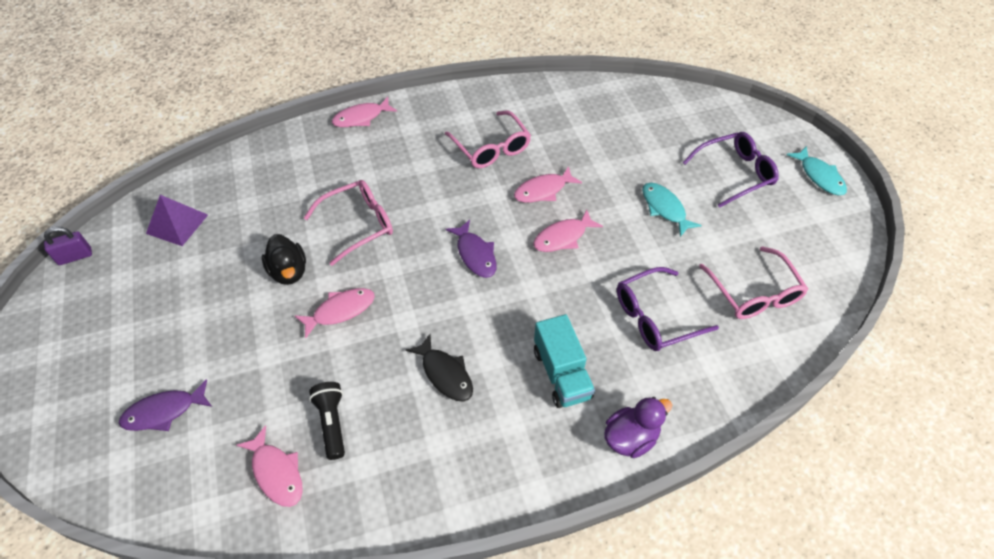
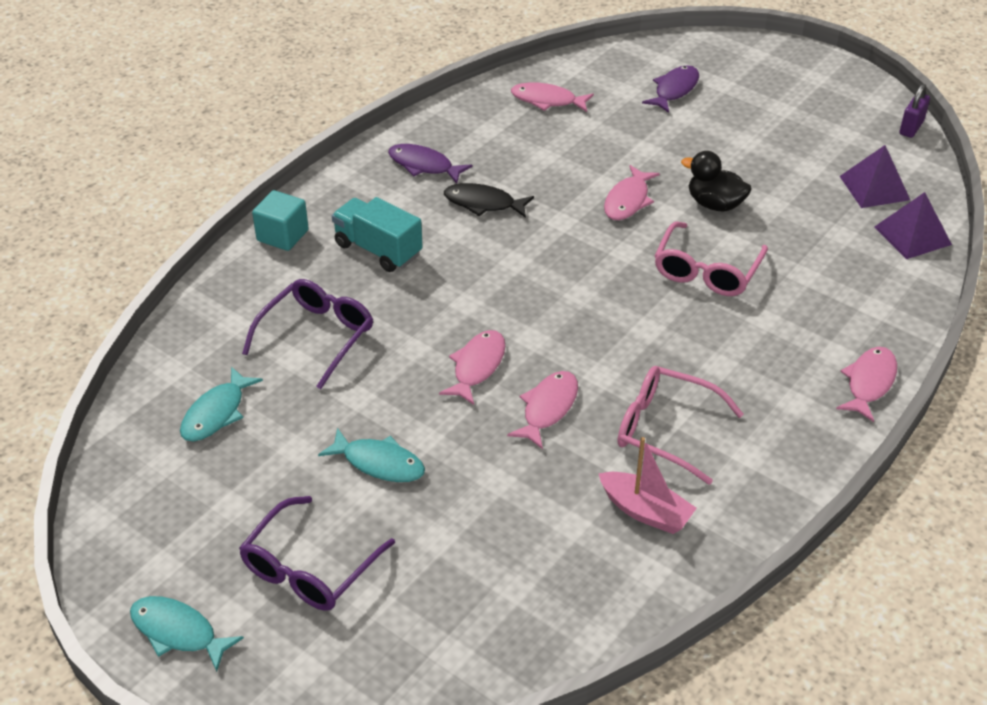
camera: 145 degrees right, 10 degrees down
(211, 179) = (912, 235): none -> purple pyramid
(332, 423) = (541, 138): black flashlight -> none
(475, 254) = (555, 303): purple fish -> purple fish (424, 165)
(542, 118) = (645, 511): none -> pink boat
(630, 438) = (282, 235): purple duck -> turquoise cube
(753, 293) = (216, 413): pink glasses -> turquoise fish

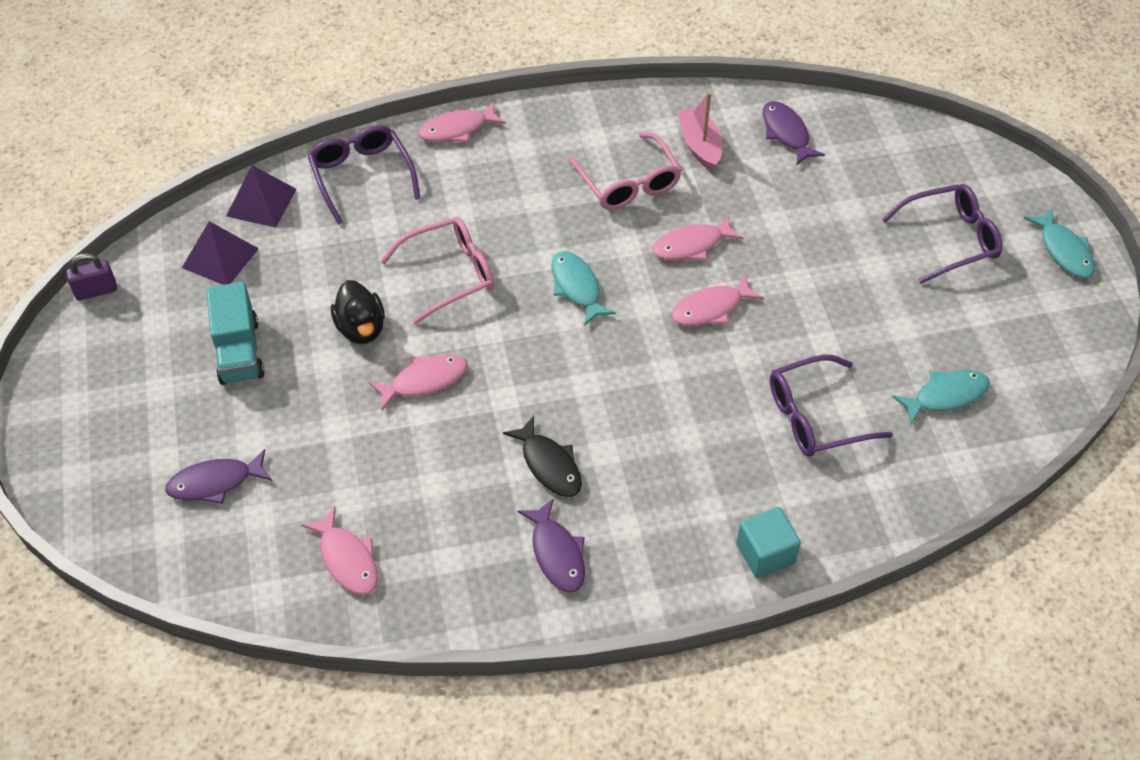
camera: 140 degrees left, 10 degrees up
(378, 250) = (691, 475): turquoise truck -> turquoise truck (239, 351)
(379, 463) = (848, 280): turquoise fish -> turquoise fish (577, 287)
(577, 585) = (786, 133): none -> purple fish
(876, 297) = (362, 177): none -> purple glasses

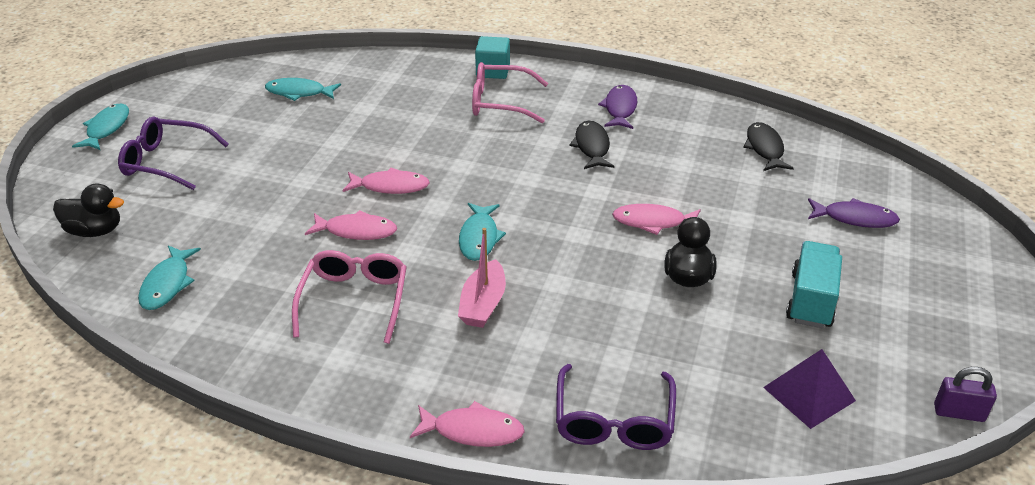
camera: 150 degrees left, 15 degrees down
(261, 202) = (743, 438): purple pyramid -> none
(347, 559) = (765, 148): pink fish -> black fish
(449, 275) = (582, 289): pink glasses -> pink glasses (501, 102)
(700, 145) = (254, 306): pink boat -> pink boat (483, 304)
(786, 133) = (167, 284): purple fish -> turquoise fish
(816, 416) = (391, 110): purple glasses -> none
(906, 148) = (95, 231): none -> black duck

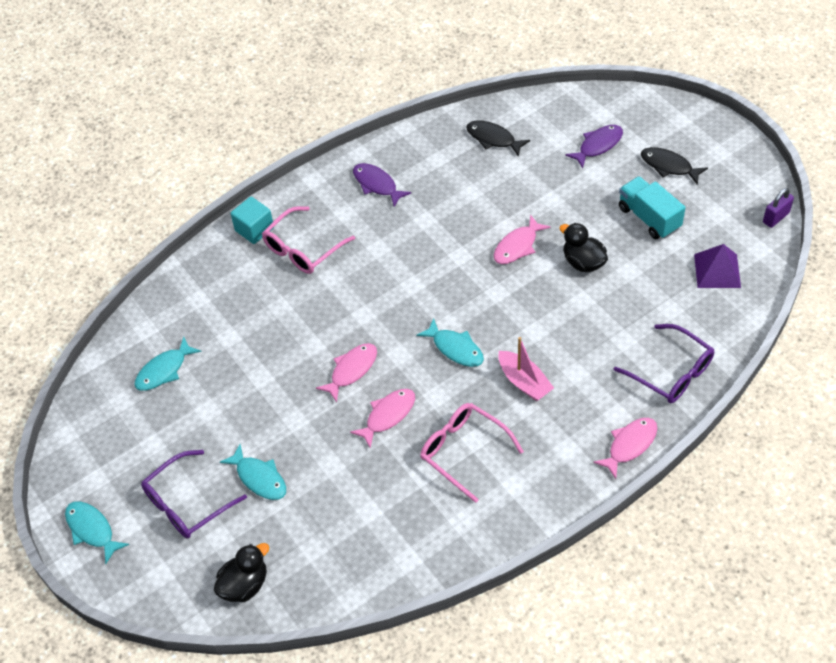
camera: 50 degrees left, 15 degrees up
(167, 284) = (354, 558): turquoise fish -> turquoise fish (259, 478)
(592, 147) = (408, 228): black fish -> black fish (669, 166)

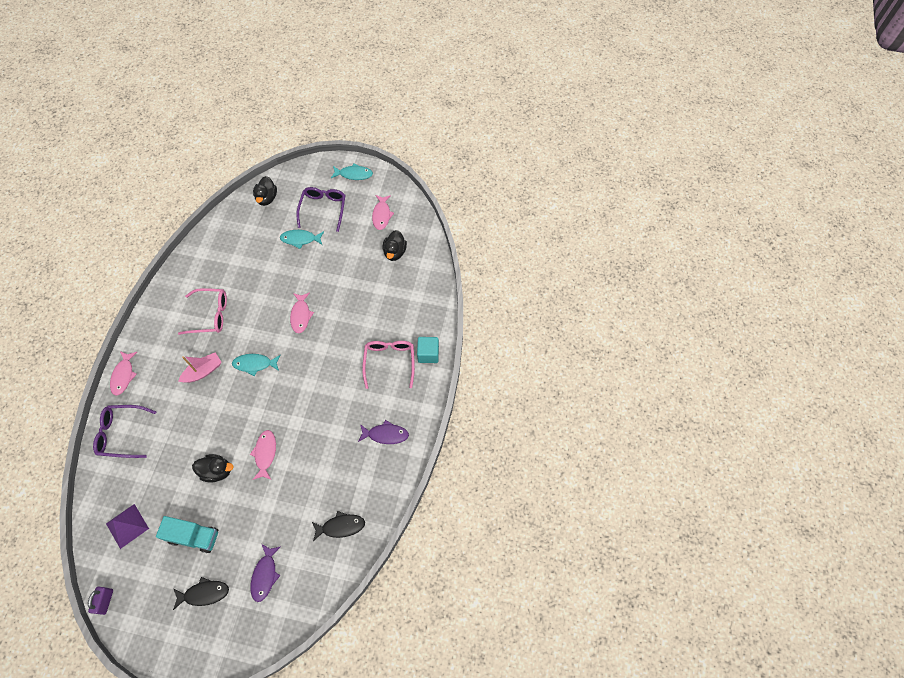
camera: 135 degrees right, 10 degrees up
(164, 370) = (395, 252): turquoise fish -> black duck
(388, 415) = (263, 306): pink fish -> pink fish (382, 215)
(524, 382) = (203, 371): pink boat -> pink boat turned 135 degrees clockwise

